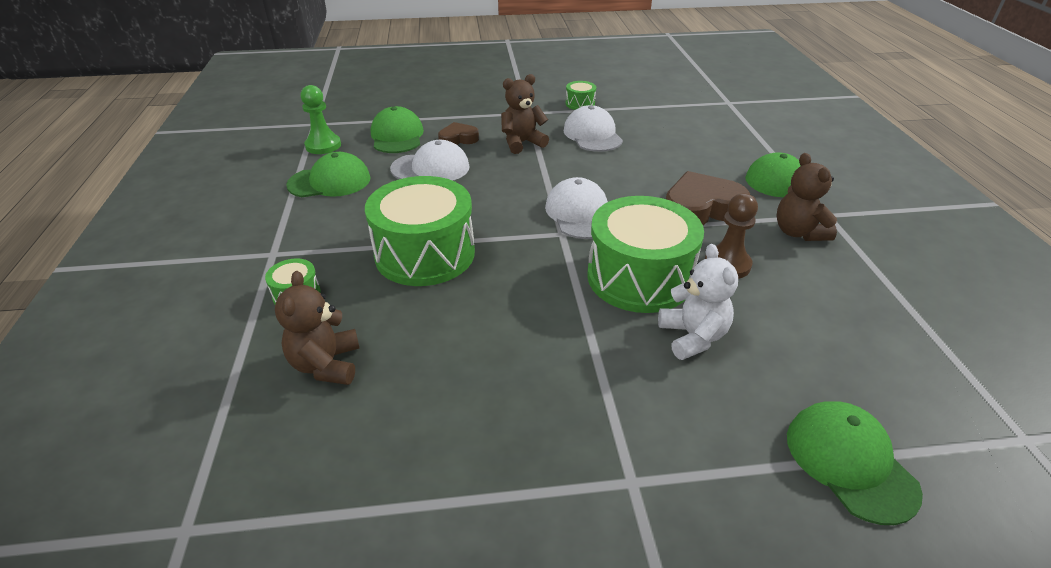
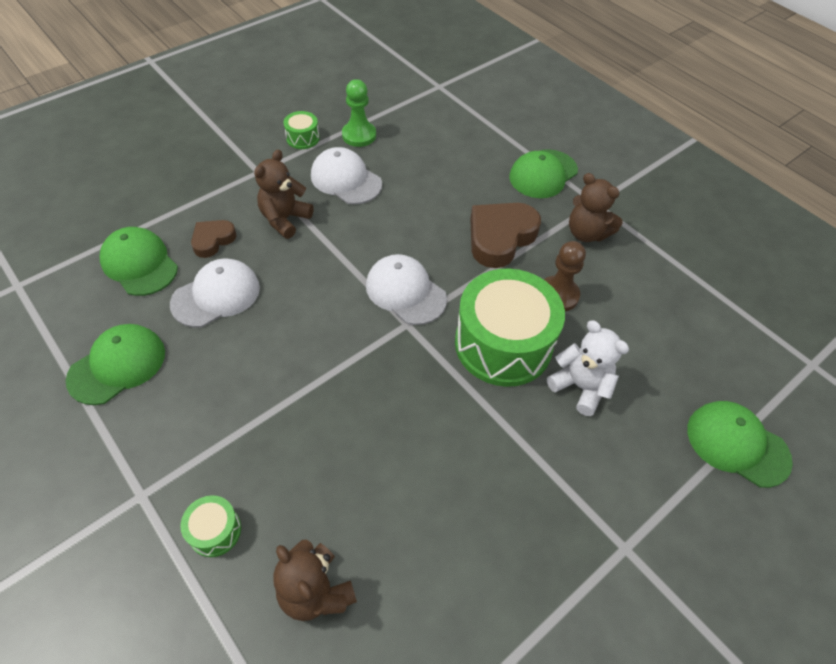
camera: 35 degrees left, 15 degrees up
(323, 145) = (61, 315): green pawn -> green pawn (359, 135)
(425, 254) = (301, 412): green drum -> none

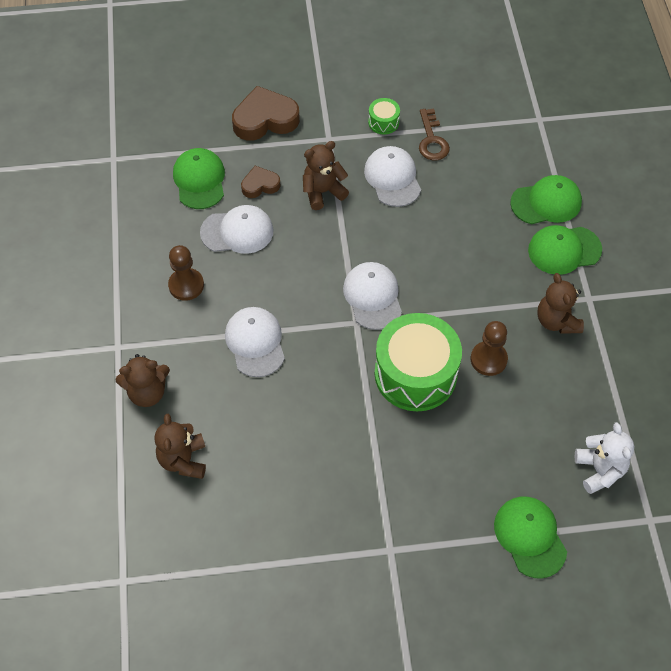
camera: 35 degrees right, 5 degrees up
(117, 365) = (146, 252): green cap -> green cap (546, 202)
(190, 378) = (186, 285): none -> brown pawn
(215, 531) = (147, 392): green drum -> brown teddy bear
(313, 400) = (255, 343): none -> white cap
(359, 135) = (432, 140): green pawn -> brown key
(500, 238) = (480, 289): brown heart -> brown heart (265, 119)
(580, 387) = (448, 434): white teddy bear -> white teddy bear (599, 470)

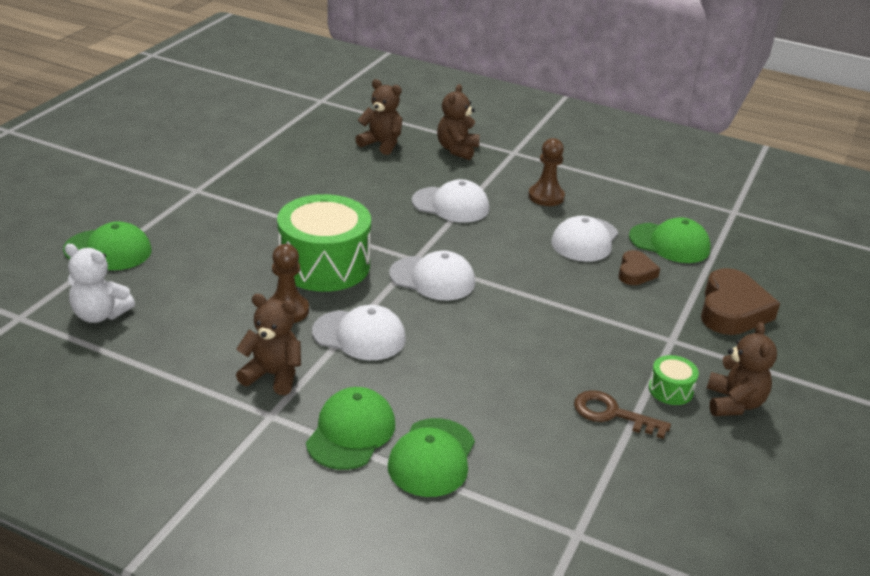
camera: 120 degrees right, 25 degrees down
(323, 192) = (594, 304): brown teddy bear -> brown teddy bear (734, 403)
(392, 178) = (575, 357): white cap -> white cap (359, 335)

